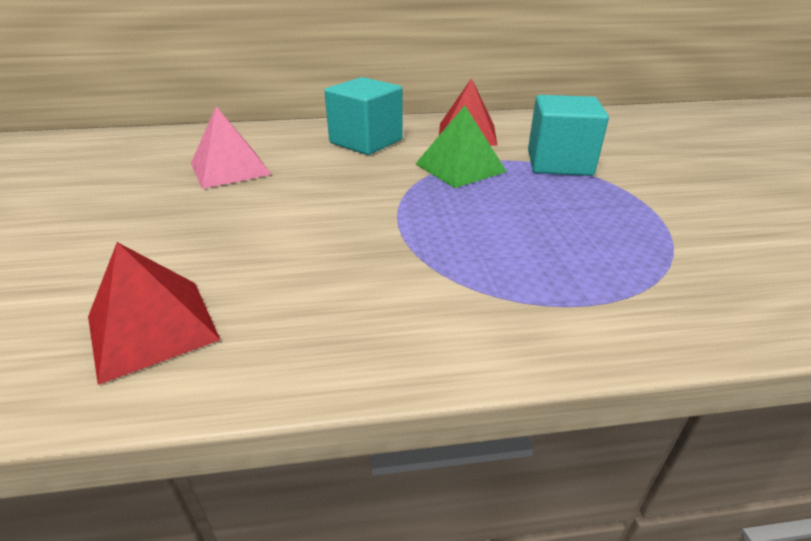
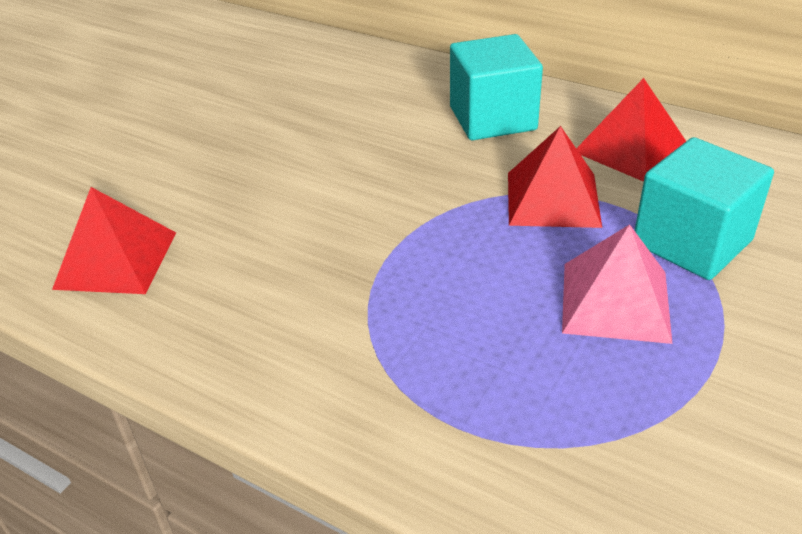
camera: 40 degrees right, 5 degrees up
(230, 168) = (320, 110): pink pyramid -> pink pyramid (615, 301)
(460, 167) = (552, 199): green pyramid -> red pyramid

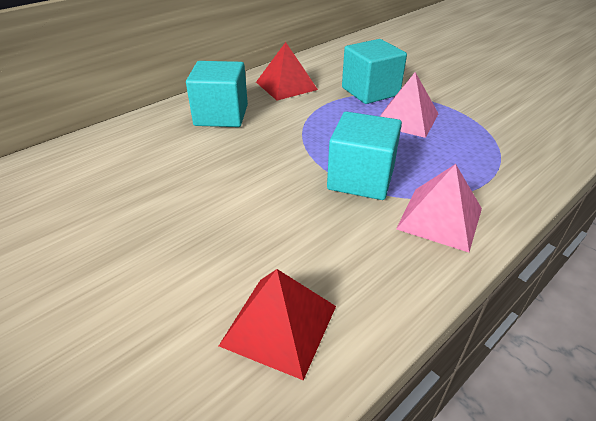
camera: 75 degrees left, 0 degrees up
(328, 369) = (440, 218): none -> pink pyramid
(395, 275) = (361, 179): none -> turquoise cube
(552, 199) = (316, 115): red pyramid -> none

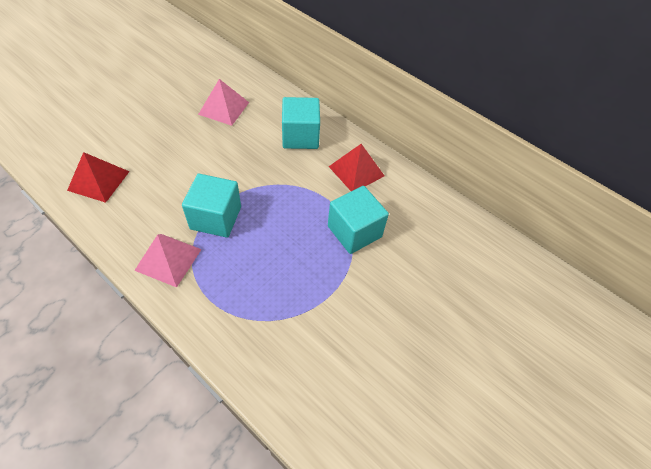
camera: 80 degrees right, 15 degrees up
(406, 119) = (304, 255): pink pyramid -> pink pyramid (224, 108)

